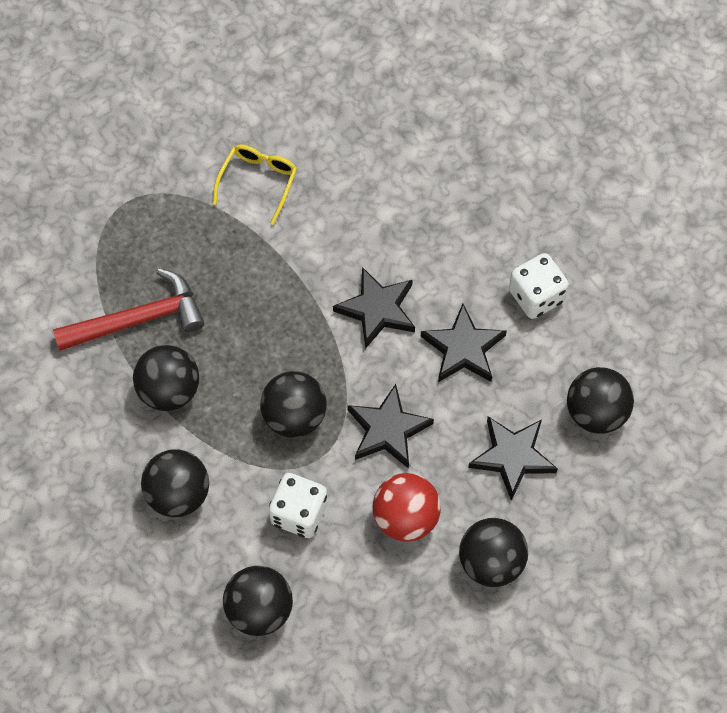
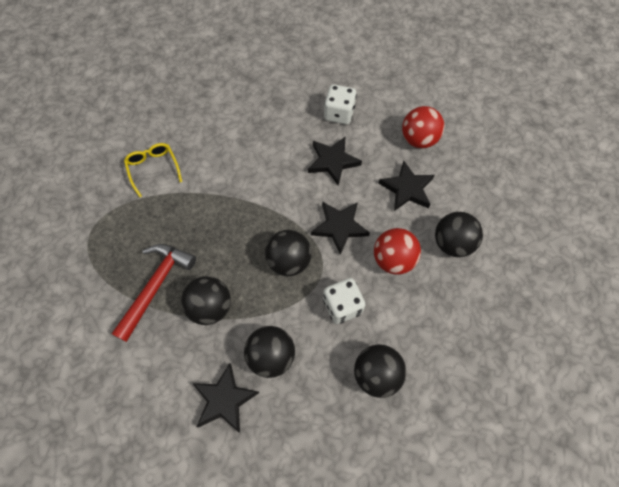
camera: 45 degrees left, 0 degrees up
(377, 309) = (275, 178): black star -> black star (224, 399)
(596, 412) = (418, 139): black ball -> red ball

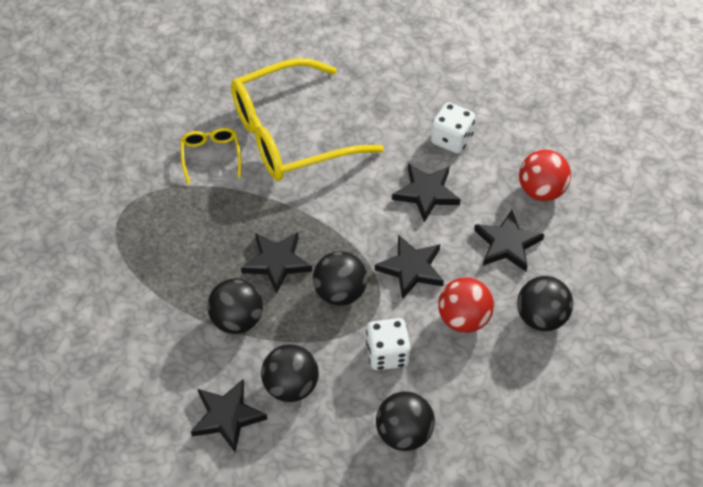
camera: 15 degrees right, 10 degrees down
(156, 286) = (182, 284): red hammer -> none
(213, 137) = (290, 134): none -> yellow glasses
(230, 248) = (277, 262): none -> black star

